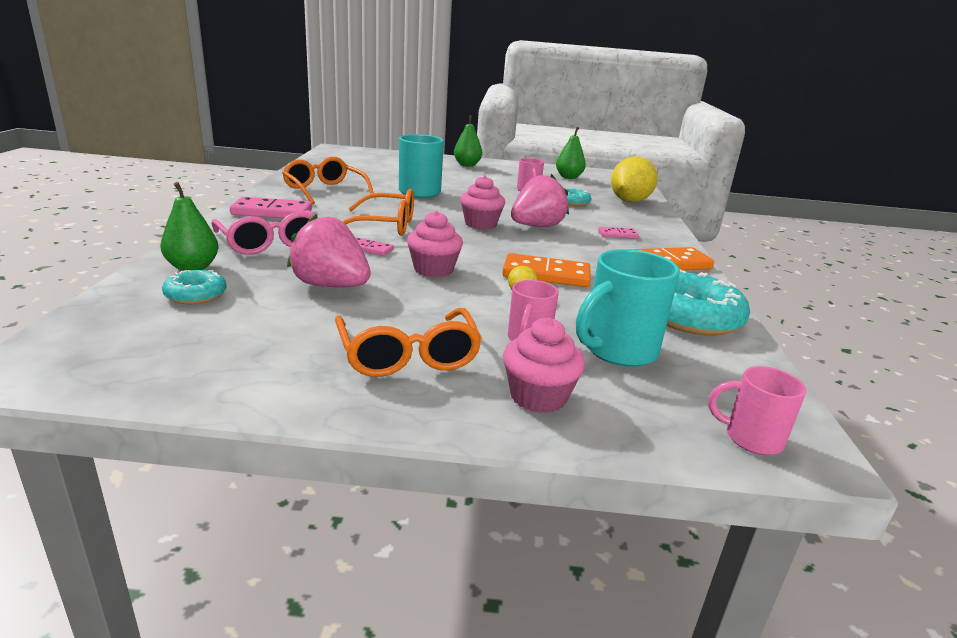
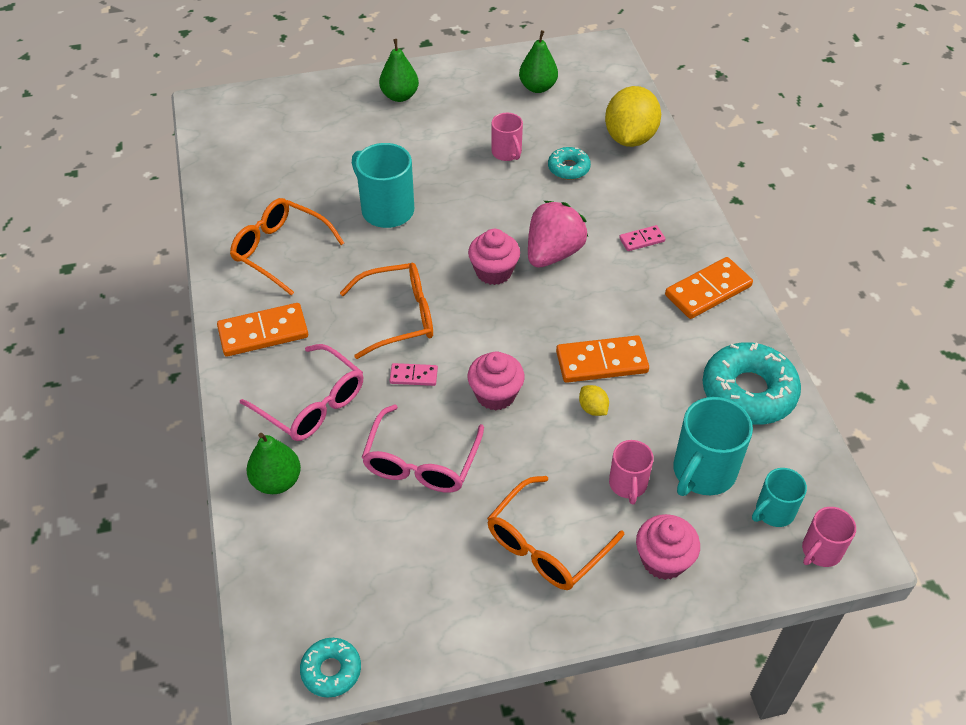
camera: 15 degrees left, 25 degrees up
(196, 295) = (317, 526): turquoise donut -> turquoise donut (331, 670)
(272, 212) = (263, 333): pink domino -> orange domino
(331, 285) = (421, 462): pink strawberry -> pink glasses
(408, 356) = (546, 545): orange glasses -> orange glasses turned 75 degrees clockwise
(694, 394) = (773, 512): none -> turquoise mug
(751, 438) = (820, 551): pink mug -> pink mug turned 45 degrees counterclockwise

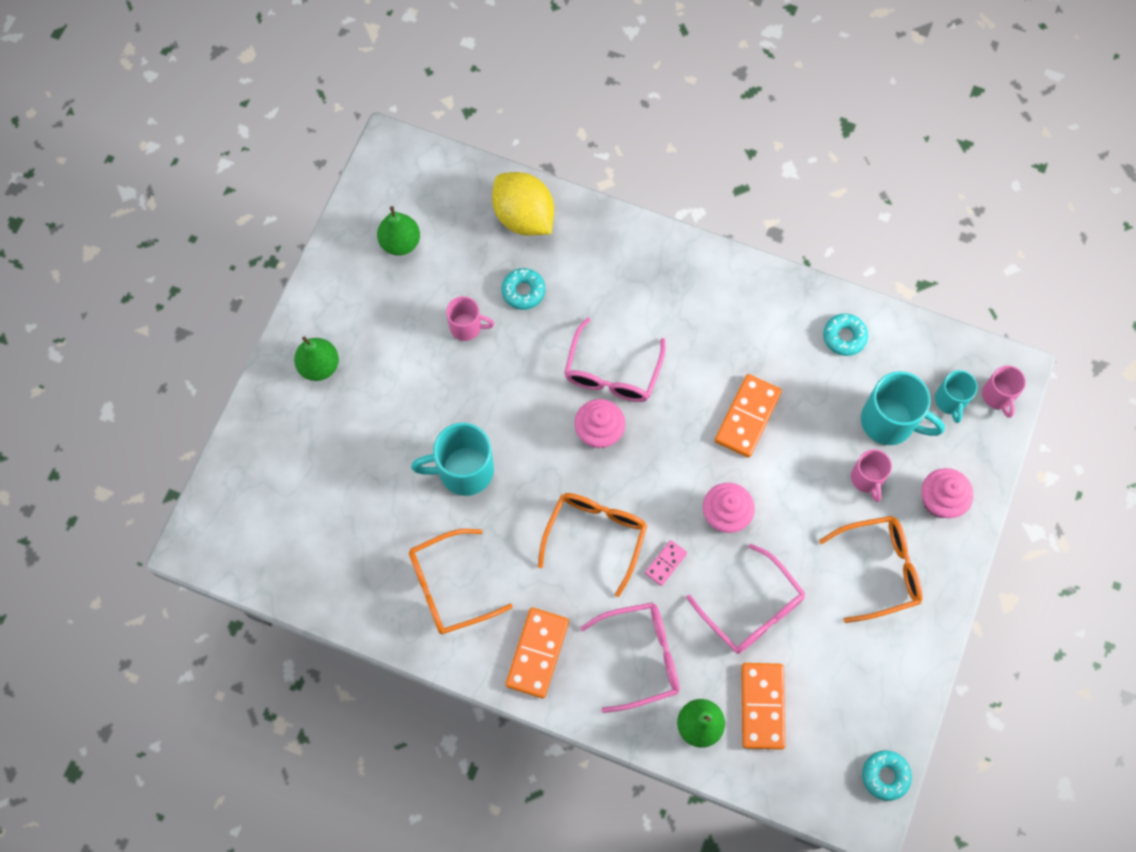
camera: 55 degrees left, 20 degrees up
(546, 545) = (879, 569): orange glasses -> orange glasses turned 90 degrees counterclockwise
(553, 253) = (612, 373): pink strawberry -> pink glasses
(593, 408) = (786, 454): yellow lemon -> none
(628, 485) = (867, 479): pink mug -> pink mug turned 45 degrees clockwise
(641, 240) = (646, 296): pink domino -> none
(702, 472) = (890, 422): turquoise mug -> turquoise mug turned 45 degrees counterclockwise
(708, 291) = (733, 289): orange domino -> orange domino (762, 706)
(748, 392) = (844, 337): turquoise donut -> turquoise donut, size x0.53

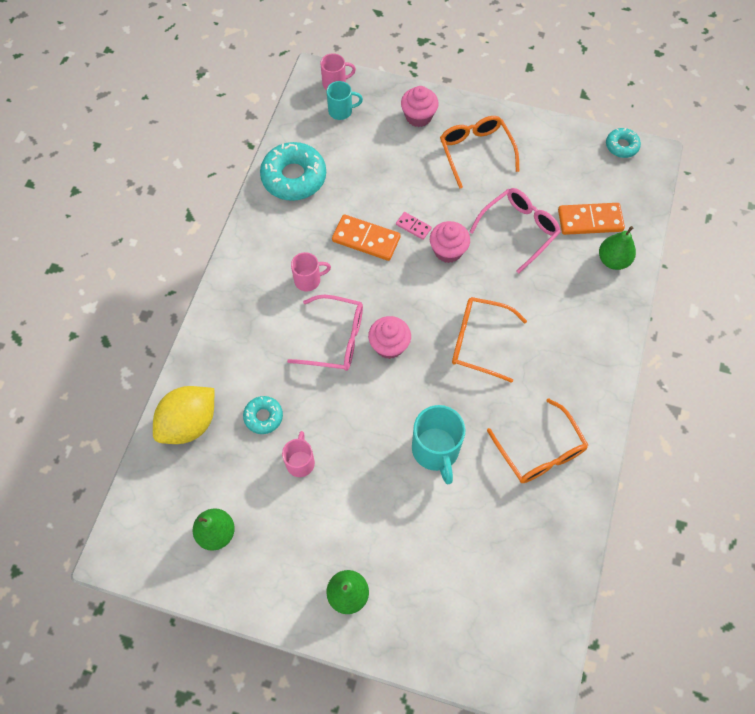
camera: 95 degrees left, 5 degrees down
(537, 653) = (582, 377): orange domino -> none
(641, 657) = (570, 302): pink glasses -> none
(666, 563) = (493, 289): pink domino -> pink domino (413, 226)
(844, 337) = (294, 177): turquoise donut -> turquoise donut, size x1.89
(867, 479) = (407, 160): pink mug -> pink mug (308, 280)
(890, 422) = (361, 147): turquoise mug -> none

